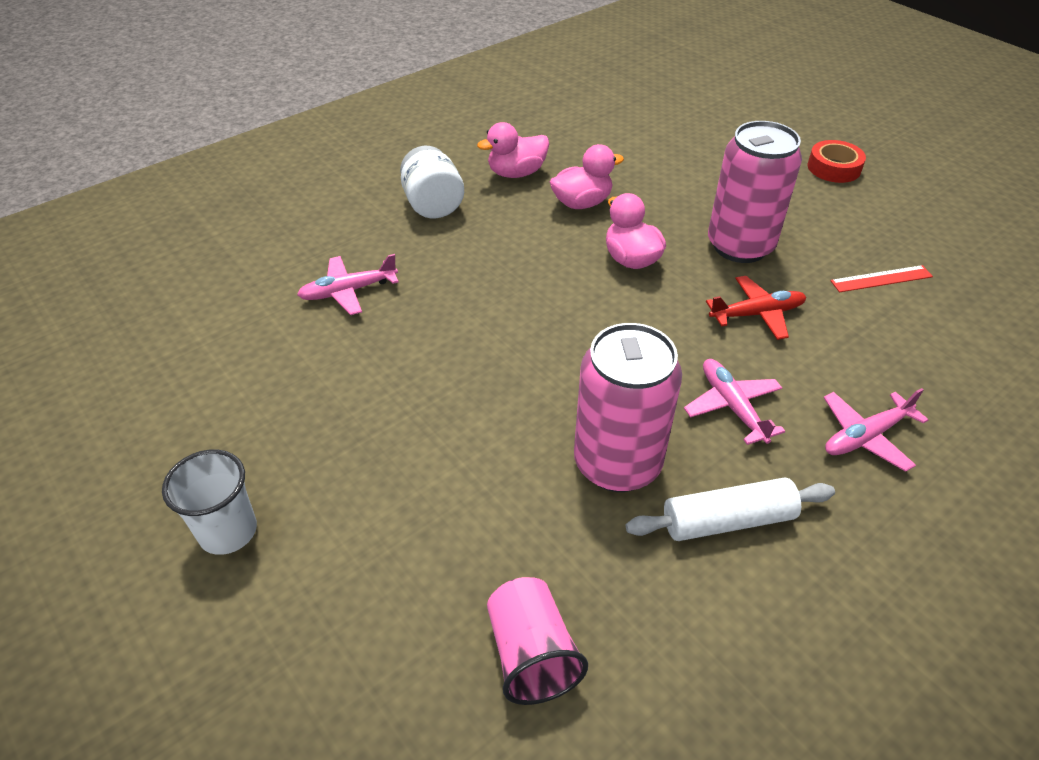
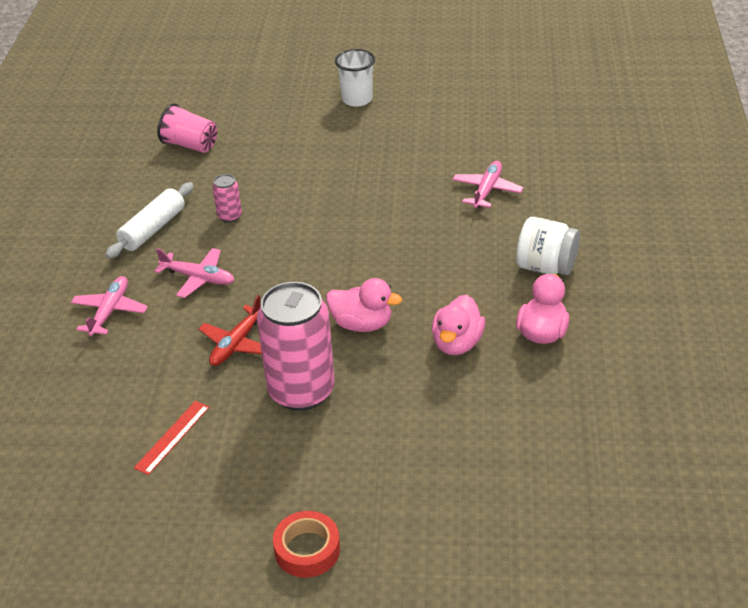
camera: 135 degrees right, 5 degrees down
(617, 463) = (229, 216): pink can -> pink can, size x0.44

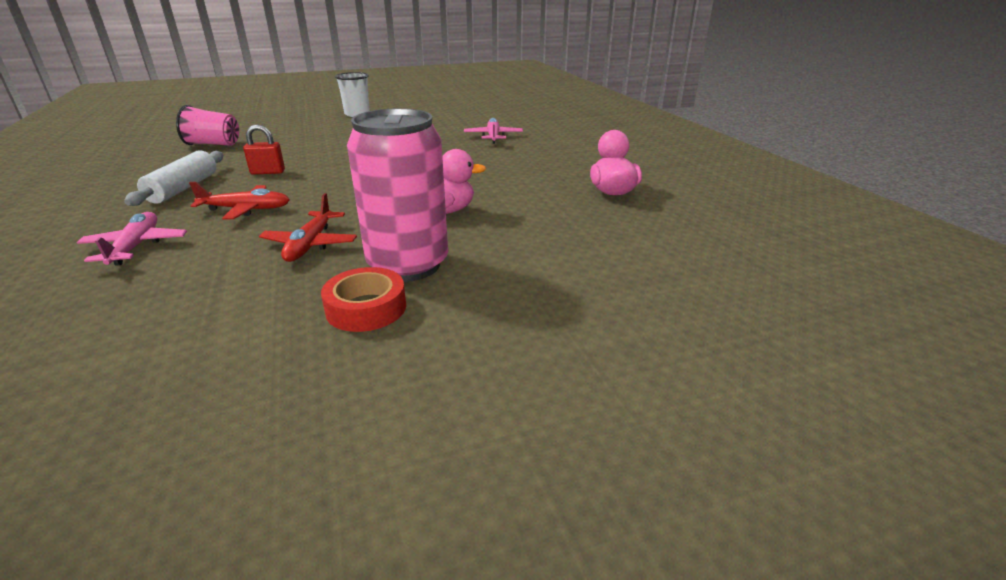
camera: 25 degrees left, 10 degrees down
(172, 437) = (250, 338): red ruler -> none
(198, 278) = (246, 209): pink plane -> red plane
(229, 216) = (268, 172): pink can -> red padlock
(307, 550) = (519, 416): red tape -> red tape (366, 308)
(457, 343) = (544, 208): pink duck -> none
(546, 267) = (576, 162): white jar -> none

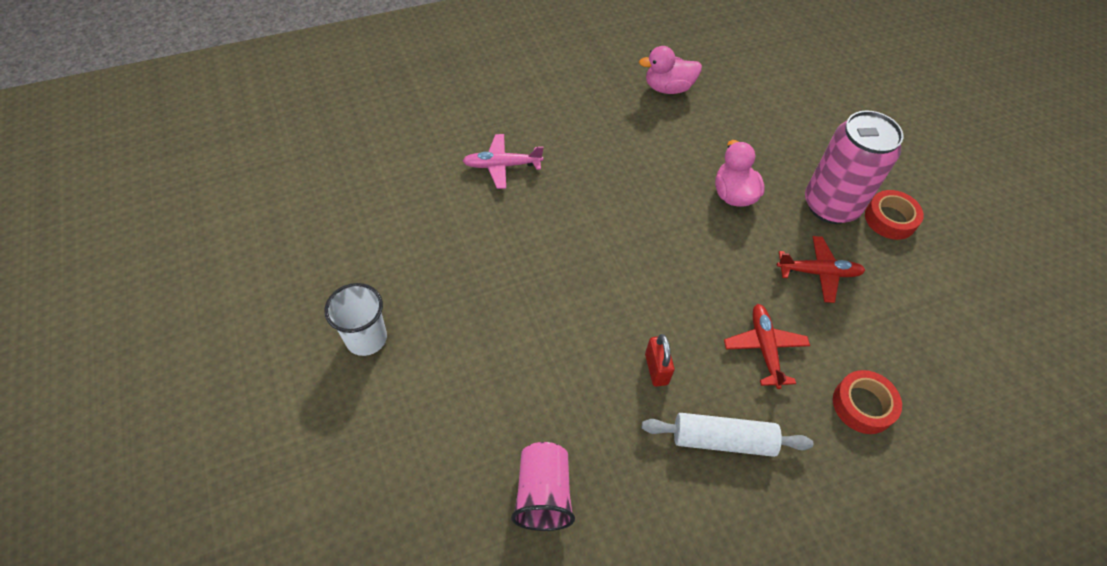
camera: 95 degrees left, 25 degrees up
(136, 247) = (863, 405): pink plane -> red tape

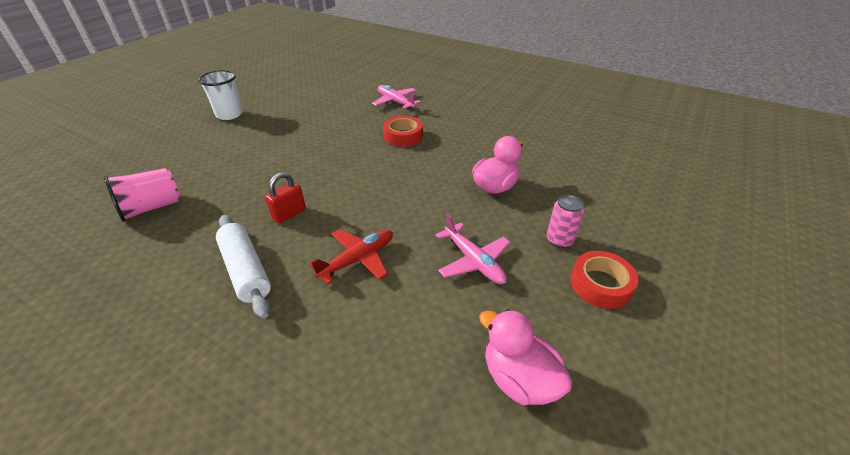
camera: 55 degrees right, 15 degrees down
(668, 88) = (550, 125): pink duck -> pink duck (519, 379)
(818, 272) = (473, 261): red plane -> pink plane
(830, 206) = (559, 240): pink can -> pink can, size x0.44
(863, 405) = (349, 349): red tape -> red tape (403, 136)

